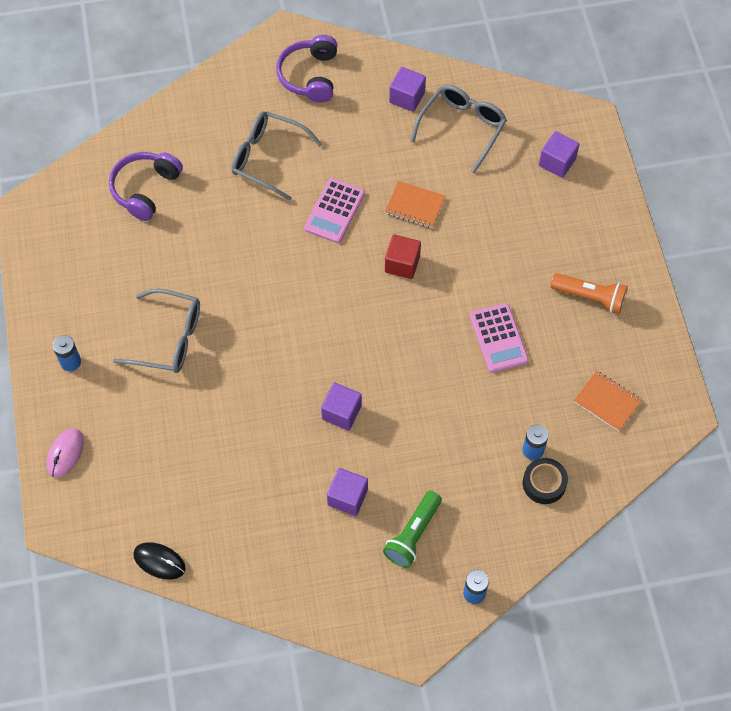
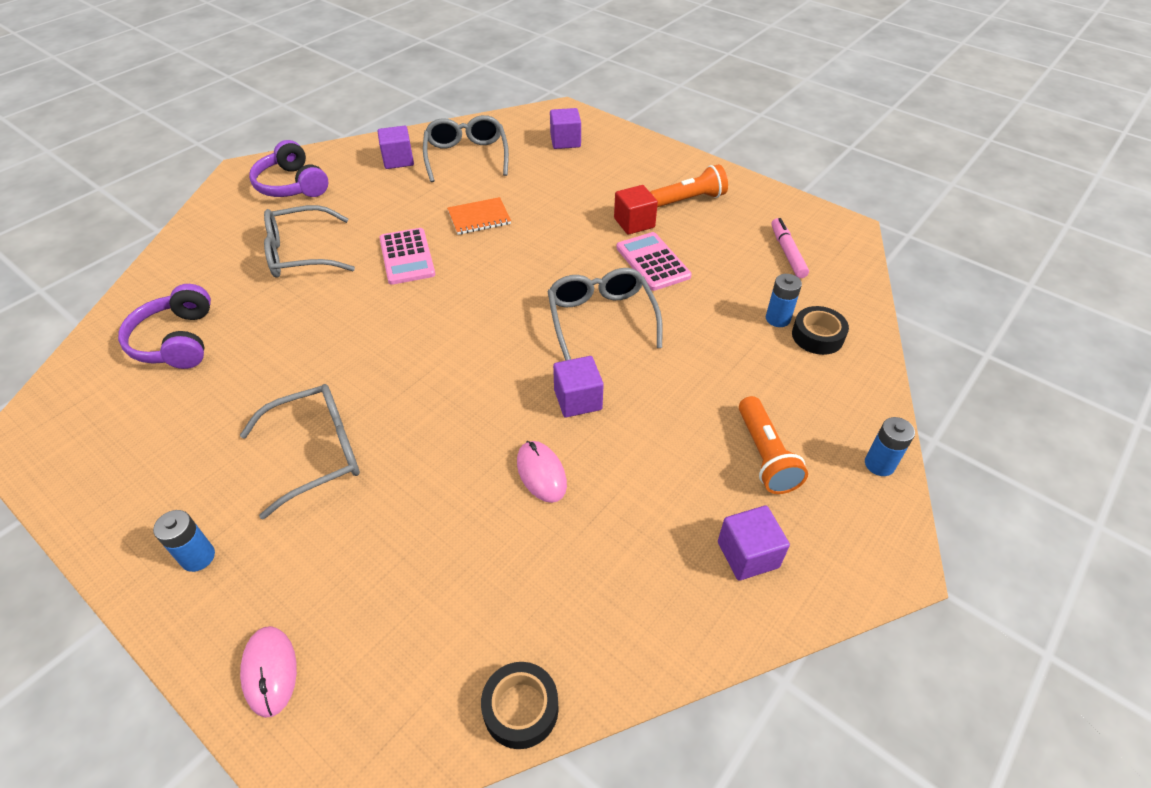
camera: 40 degrees left, 15 degrees down
(159, 561) = (521, 708): black mouse -> black tape
(276, 446) = (541, 473): none -> pink mouse
(347, 497) = (666, 468): purple cube -> purple cube (748, 554)
(402, 264) = (511, 259): red cube -> red cube (634, 223)
(413, 535) = (765, 455): green flashlight -> orange flashlight
(414, 362) = (601, 319): none -> grey glasses
(498, 338) = (652, 262): pink calculator -> pink calculator turned 150 degrees counterclockwise
(607, 401) = (787, 253): orange notebook -> pink marker

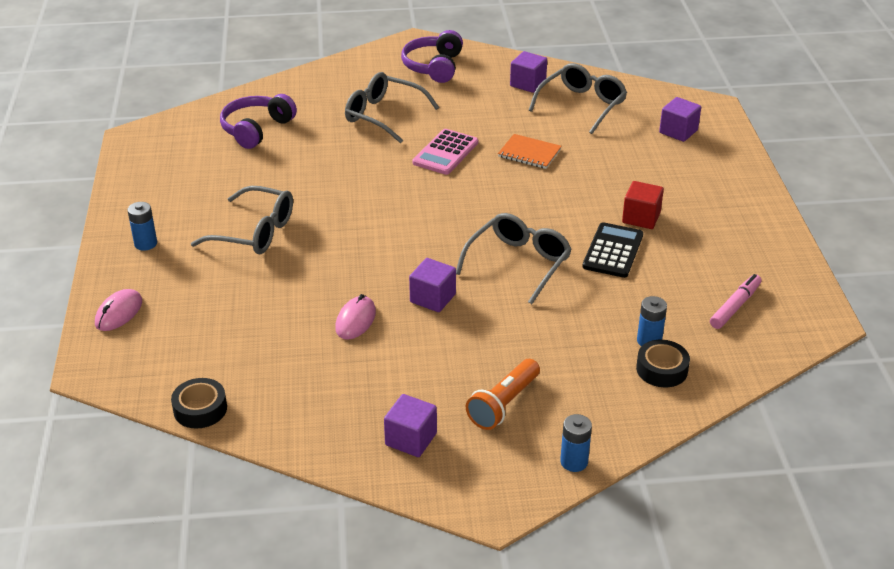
camera: 45 degrees right, 10 degrees down
(652, 262) = (613, 251): pink calculator -> black calculator
(689, 200) = (714, 226): orange flashlight -> none

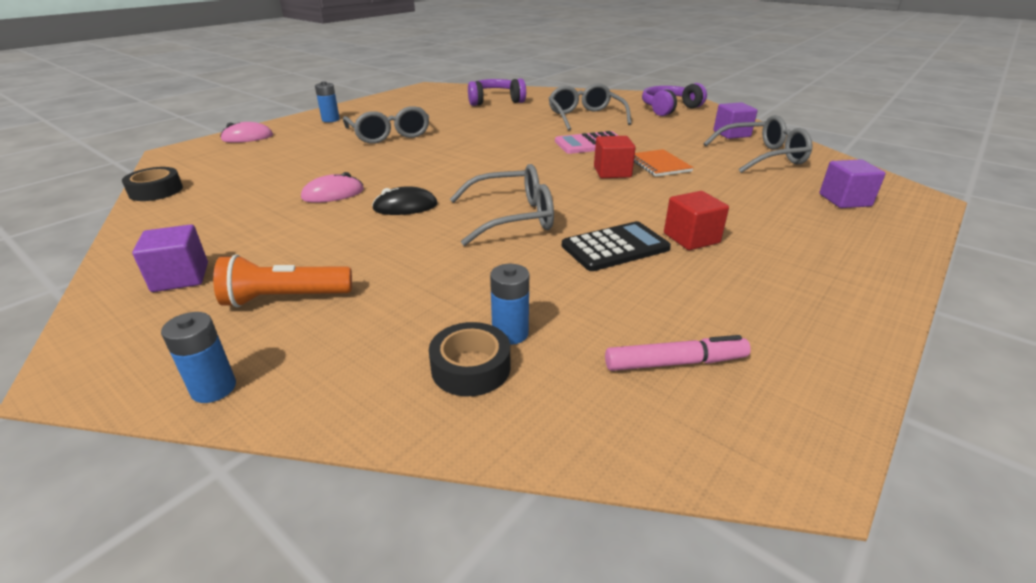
camera: 45 degrees right, 5 degrees down
(433, 298) = (405, 207): purple cube -> black mouse
(511, 180) = (612, 172): none -> red cube

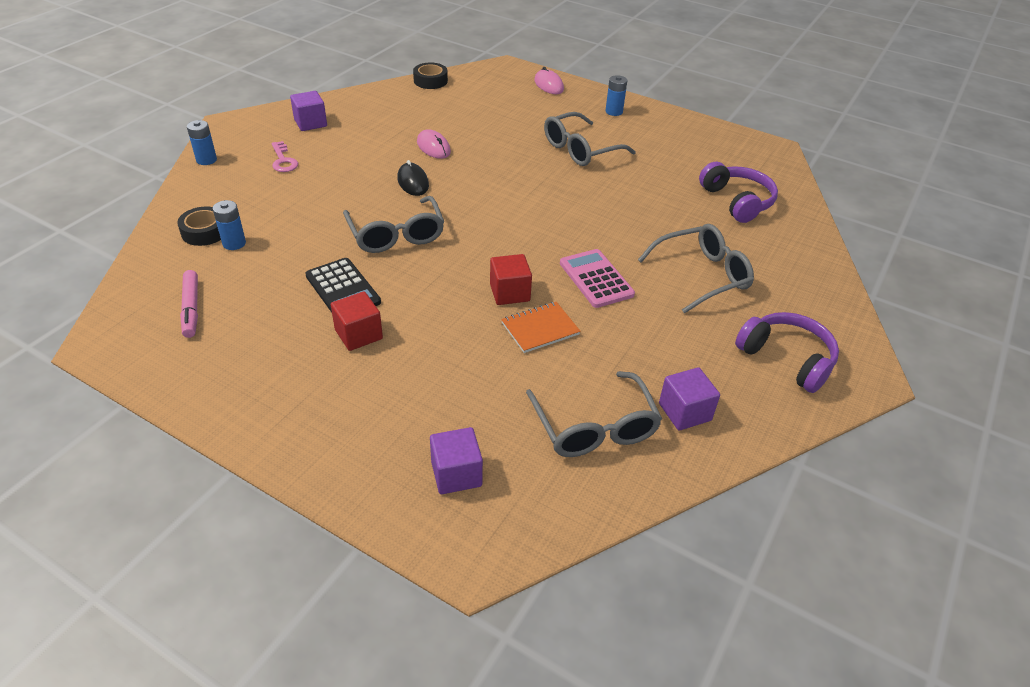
camera: 80 degrees right, 10 degrees up
(285, 298) = (283, 160): orange flashlight -> pink key

